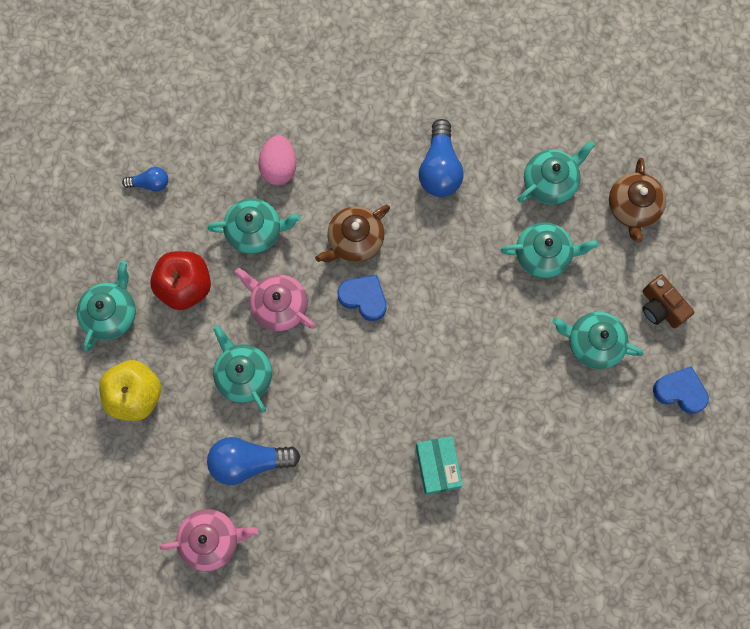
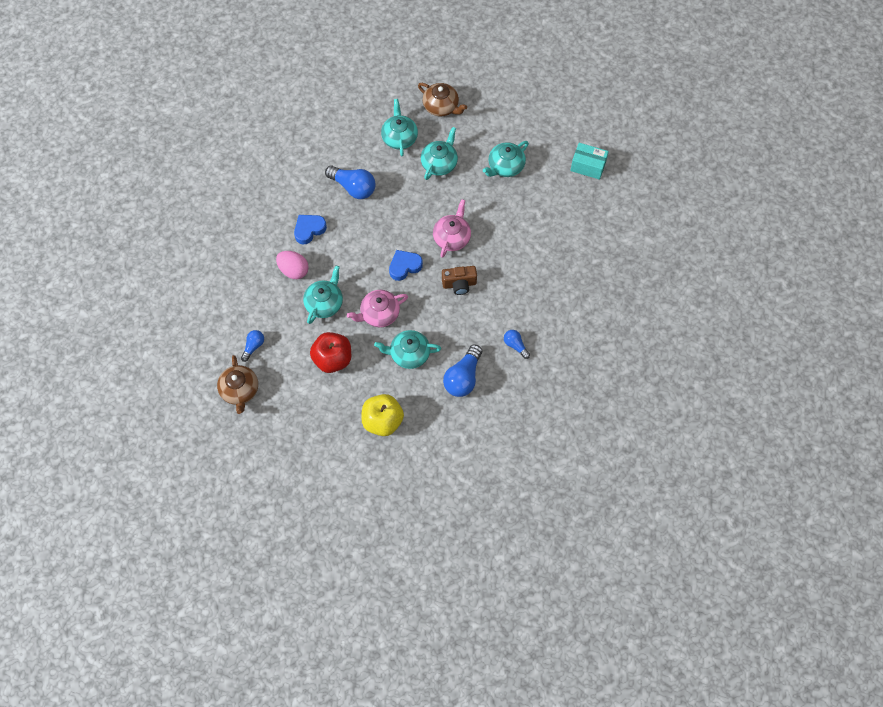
camera: 60 degrees left, 10 degrees down
(111, 313) = (322, 410): turquoise teapot -> none
(211, 539) = (497, 421): pink teapot -> pink teapot (452, 237)
(332, 504) = (515, 345): none -> blue light bulb
(354, 240) = (366, 253): brown teapot -> brown teapot (240, 390)
(437, 467) = (527, 280): turquoise box -> turquoise box (588, 166)
(660, 307) = (506, 124): brown camera -> brown camera (459, 284)
(680, 391) = (558, 140): blue heart -> blue heart (309, 230)

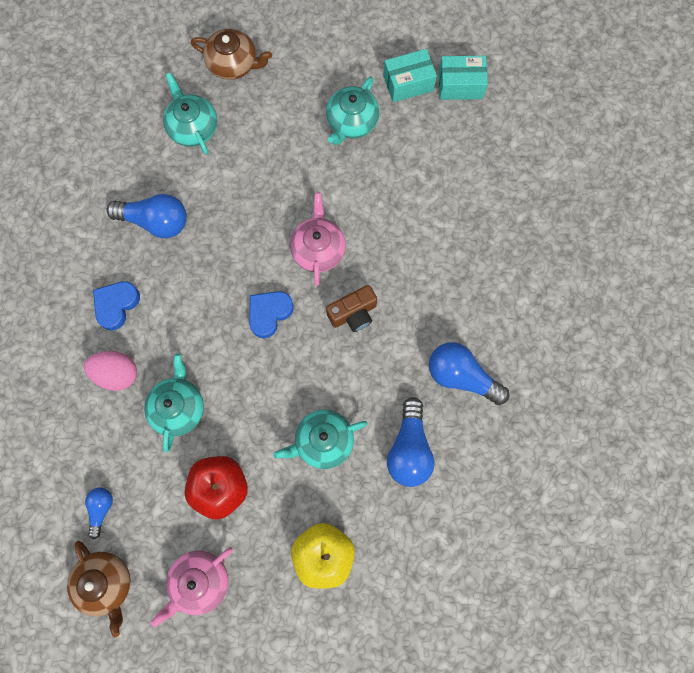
camera: 20 degrees left, 10 degrees up
(379, 314) = (260, 396): pink teapot -> pink teapot (199, 582)
(439, 163) = (261, 146): turquoise teapot -> none
(515, 345) = (461, 376): blue light bulb -> blue light bulb, size x1.81
(553, 154) = (408, 83): none -> turquoise box

